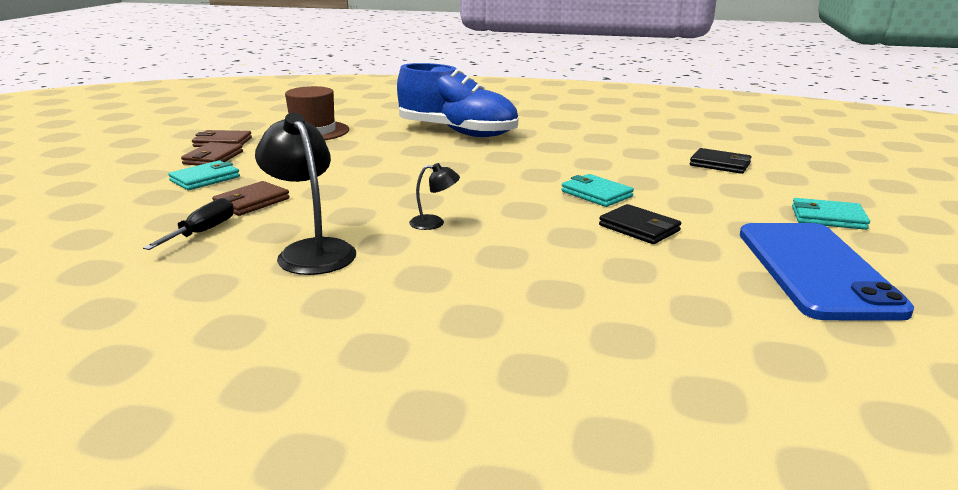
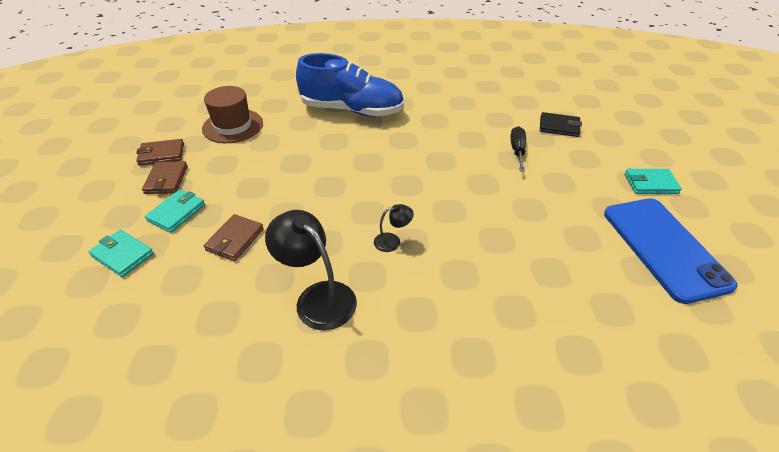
camera: 15 degrees left, 20 degrees up
(203, 232) = (217, 289): black screwdriver -> black screwdriver (517, 150)
(596, 194) = (491, 180): turquoise wallet -> turquoise wallet (123, 255)
(639, 228) = (537, 220): black wallet -> none

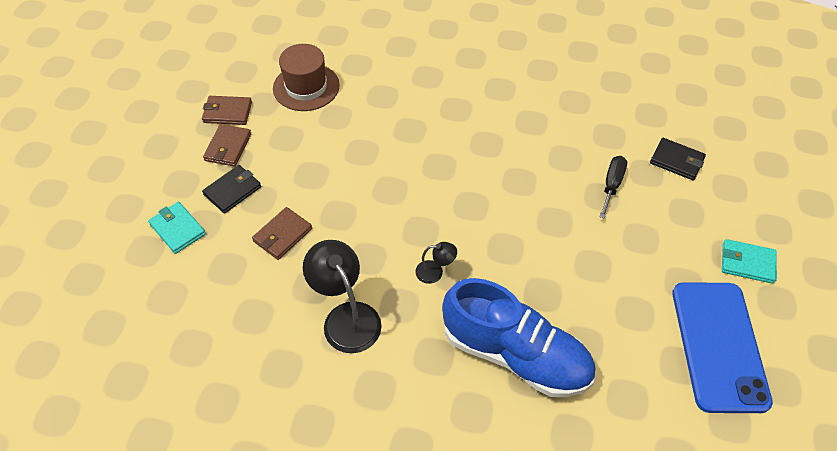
camera: 15 degrees right, 10 degrees up
(177, 213) = (233, 191): turquoise wallet -> black wallet
(352, 110) = (441, 89): blue shoe -> blue shoe (515, 354)

